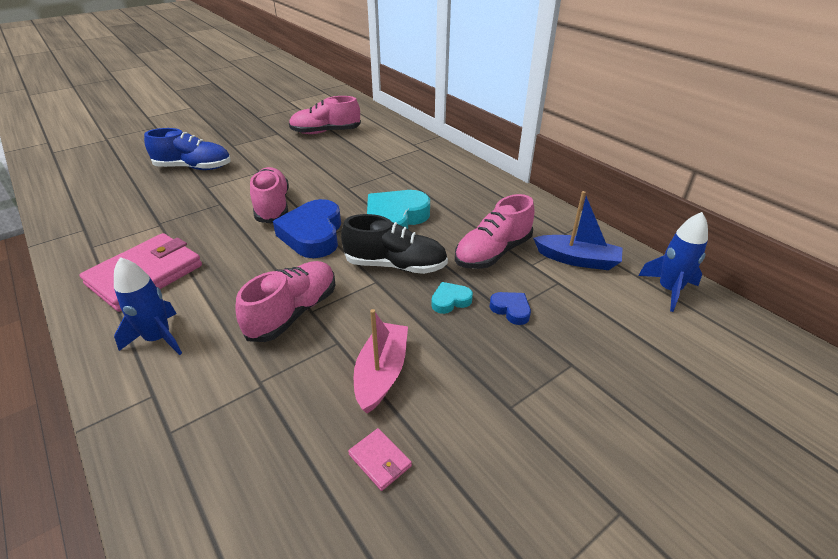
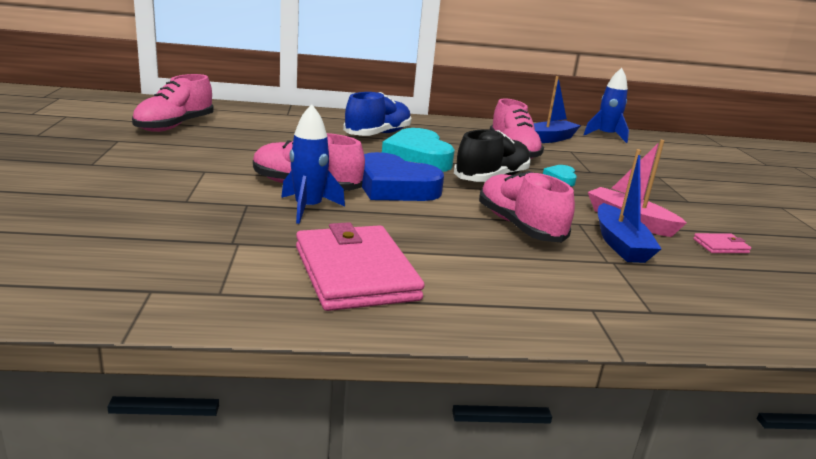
camera: 60 degrees left, 15 degrees down
(158, 338) = (498, 289): blue rocket -> blue rocket (308, 208)
(194, 168) = (108, 194): blue shoe -> blue shoe (378, 134)
(309, 380) = (620, 244): none -> blue boat
(511, 310) = (589, 169): blue heart -> none

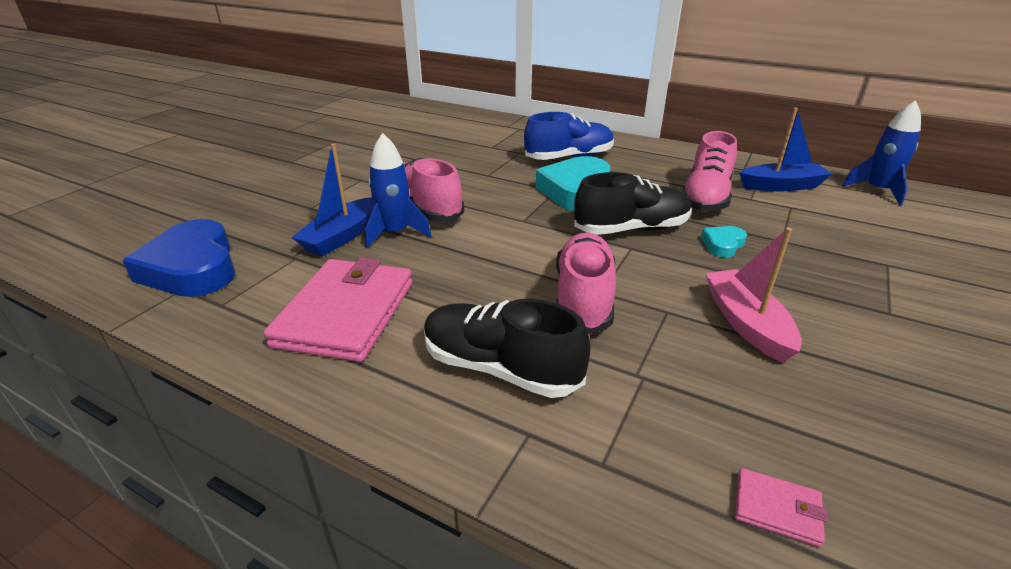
camera: 35 degrees right, 10 degrees up
(174, 126) = (394, 131): pink shoe -> none
(395, 187) = (506, 223): blue heart -> blue heart (192, 268)
(524, 279) = (500, 368): none -> black shoe
(620, 244) = (686, 354): blue boat -> blue boat (341, 236)
(720, 246) = (850, 398): pink wallet -> pink wallet (777, 509)

